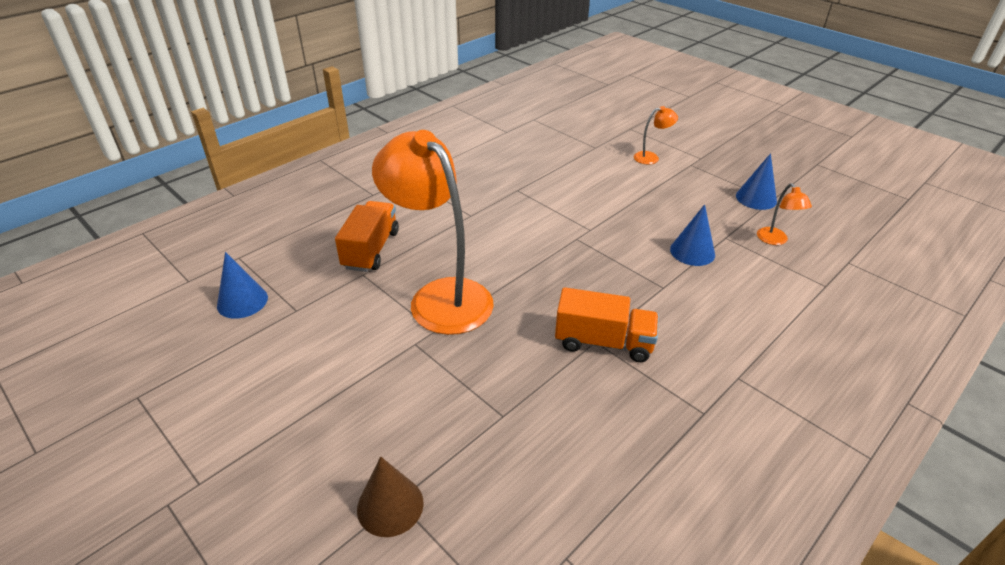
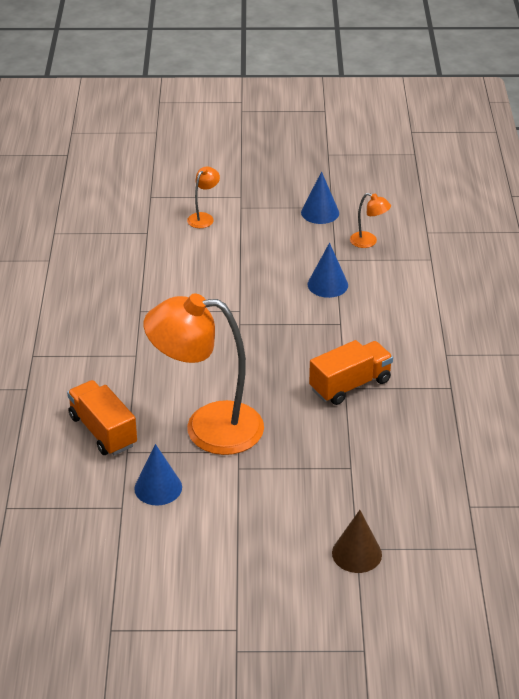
camera: 45 degrees left, 0 degrees up
(242, 301) = (70, 530): blue cone -> blue cone (158, 487)

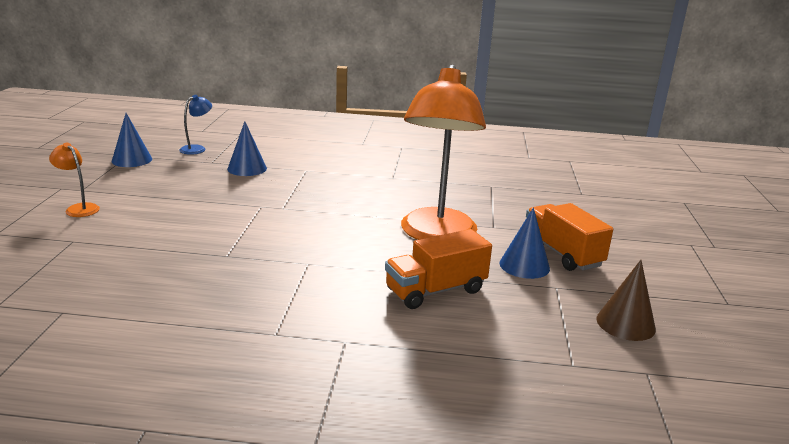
camera: 85 degrees left, 15 degrees down
(350, 385) = (390, 175): orange truck -> orange truck (562, 253)
(356, 553) = (587, 194): brown cone -> brown cone (625, 323)
(368, 242) = (197, 149): orange lamp -> blue lamp

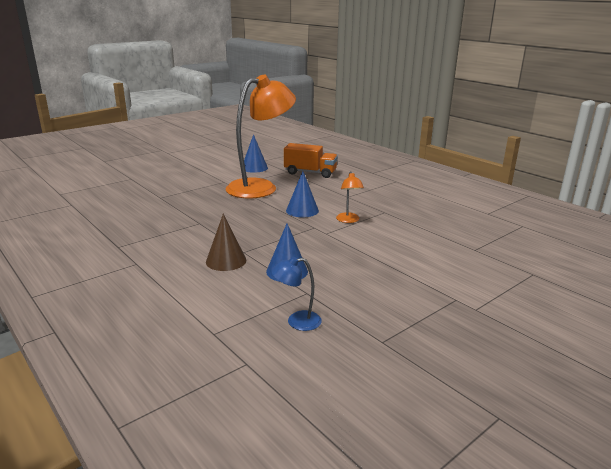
camera: 135 degrees left, 0 degrees up
(79, 208) = (463, 277): orange lamp -> orange lamp (348, 220)
(132, 160) = (384, 329): blue cone -> blue cone (302, 210)
(562, 253) = (227, 166): orange truck -> none
(625, 323) = (267, 149): brown cone -> brown cone (226, 261)

